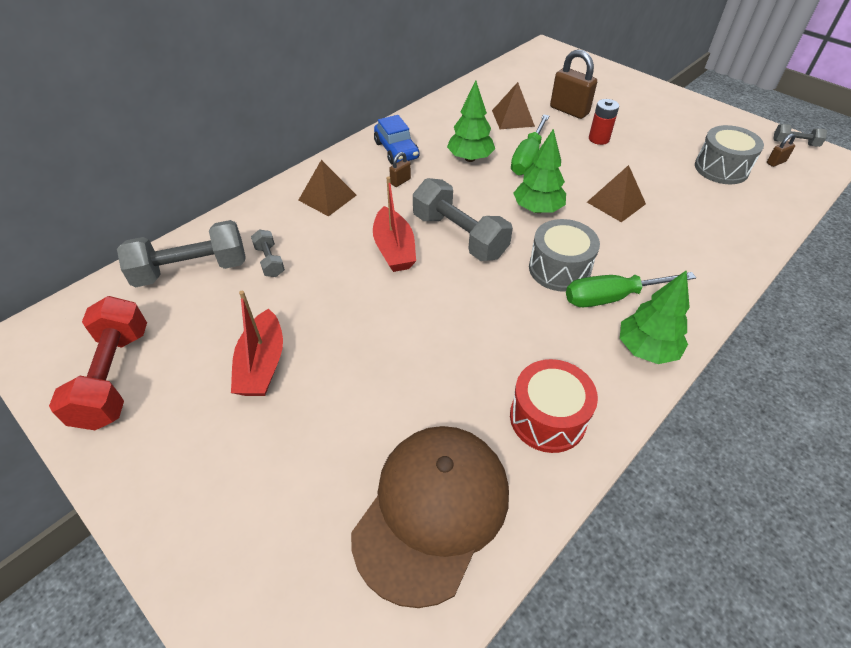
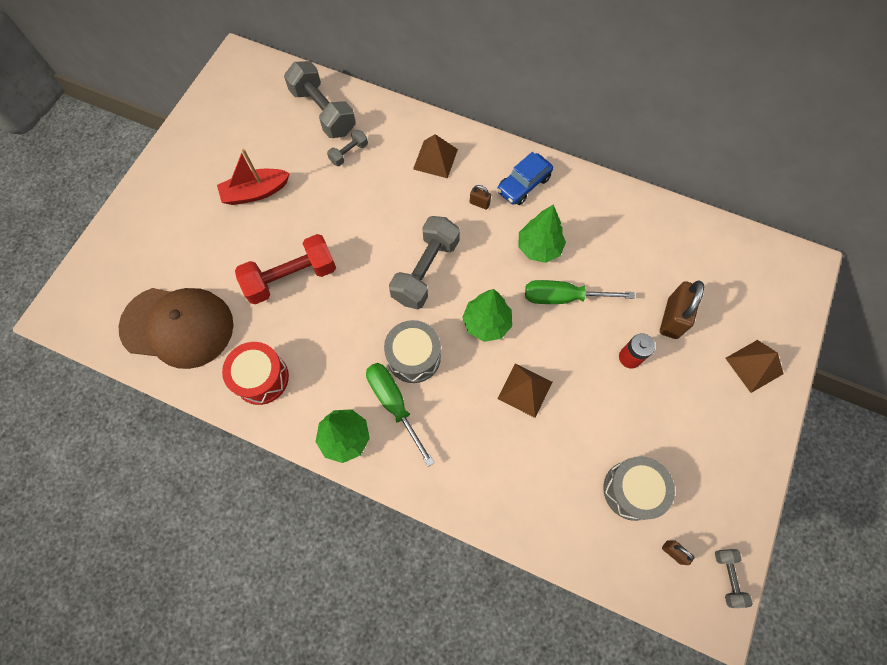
camera: 70 degrees right, 20 degrees up
(115, 376) = (224, 120): red dumbbell -> red dumbbell (291, 277)
(394, 249) = (392, 229): red boat -> none
(512, 118) = (628, 267): brown pyramid -> brown pyramid (754, 365)

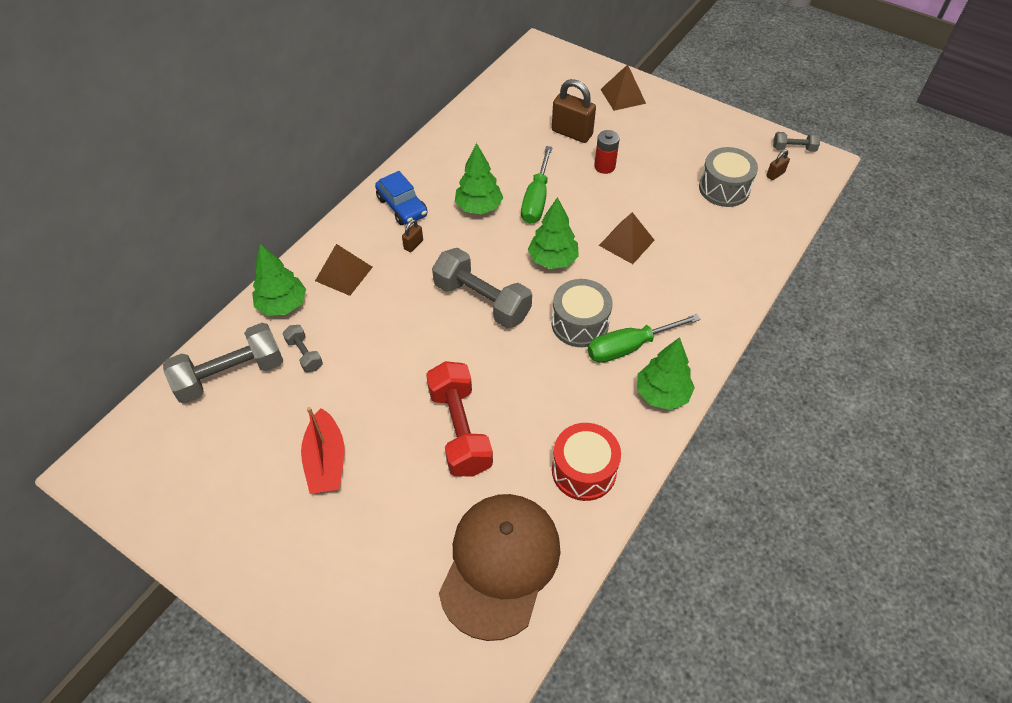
camera: 80 degrees left, 15 degrees down
(394, 125) = (282, 305): none -> green tree

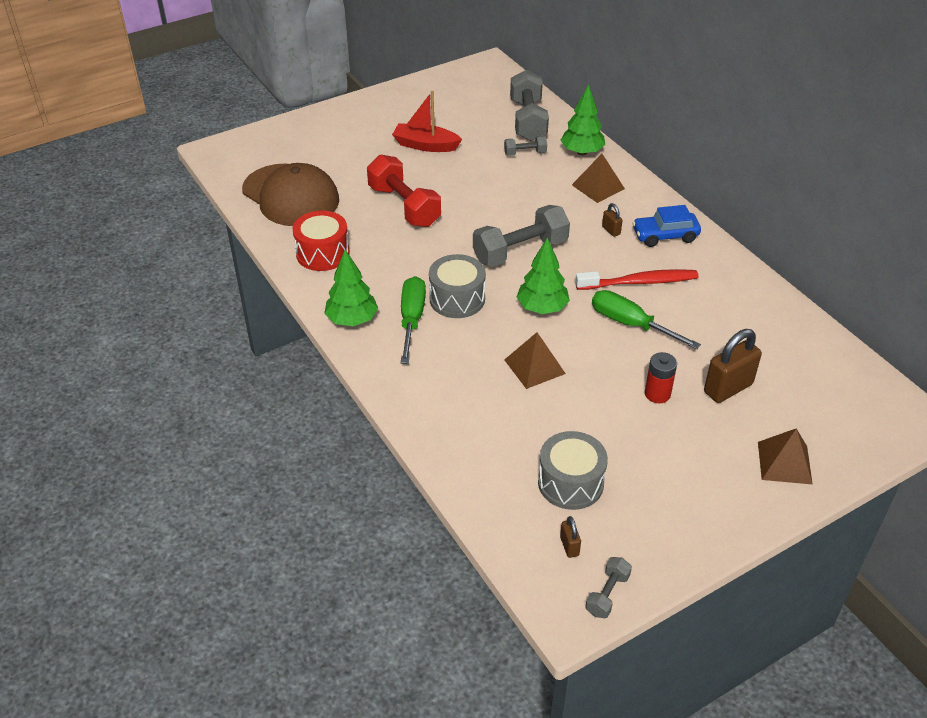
camera: 115 degrees right, 10 degrees down
(460, 430) = (404, 206): red dumbbell -> red dumbbell turned 45 degrees clockwise
(478, 207) = (639, 282): green tree -> red toothbrush

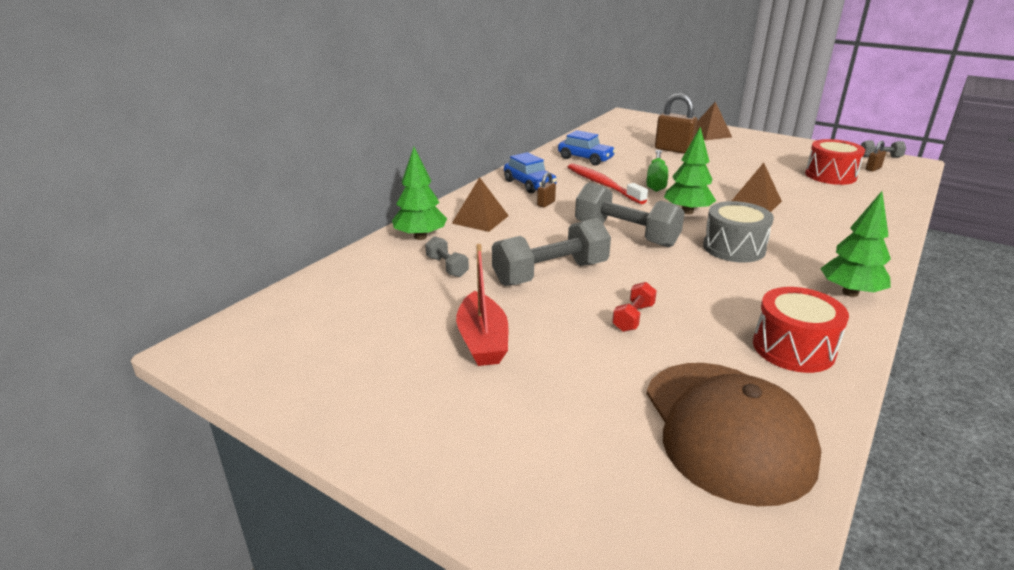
camera: 115 degrees left, 15 degrees down
(291, 195) = (726, 429): brown cap -> brown cap turned 150 degrees clockwise
(404, 206) = (633, 317): red dumbbell -> red dumbbell, size x0.49
(412, 319) = (794, 262): green screwdriver -> none
(528, 120) = (367, 280): grey dumbbell -> grey dumbbell (550, 273)
(570, 483) = (830, 175): grey drum -> red drum
(657, 394) = (712, 165): red battery -> none
(726, 300) = (585, 158): none -> blue car

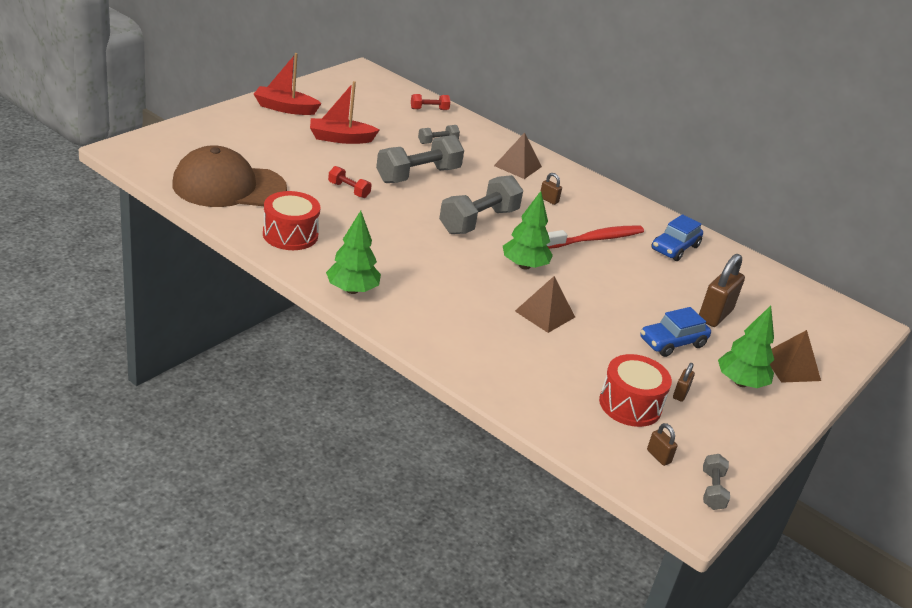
camera: 90 degrees right, 5 degrees up
(345, 278) = (429, 109): none -> red dumbbell
(395, 414) = (285, 108): none -> red boat
(420, 237) = (488, 139): green tree -> green tree (740, 382)
(529, 184) = (596, 202): blue car -> blue car (672, 342)
(550, 273) = (418, 175): grey dumbbell -> grey dumbbell turned 75 degrees clockwise
(656, 181) = (607, 272): green screwdriver -> none
(734, 248) = (443, 264): grey drum -> none
(791, 162) = (680, 394): none -> brown padlock

